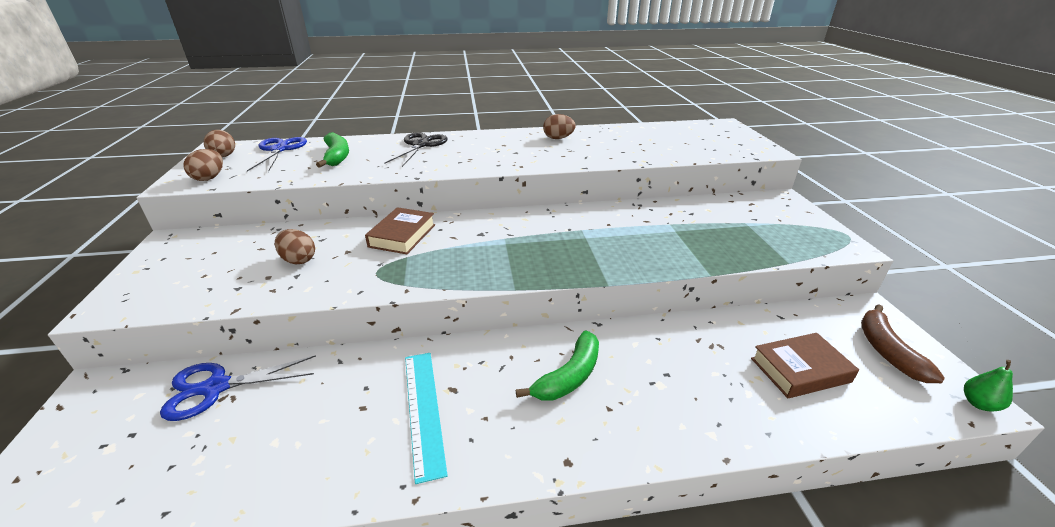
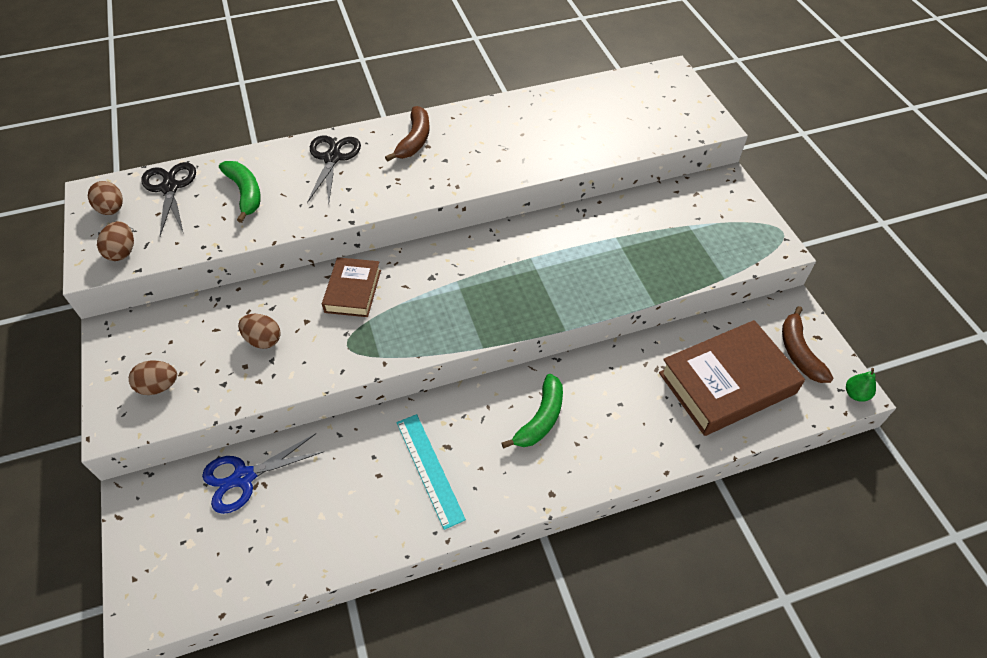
camera: 10 degrees left, 20 degrees up
(279, 150) = (170, 188): blue scissors -> black scissors
(493, 141) = (414, 140): none -> brown banana
(558, 138) = (486, 125): brown egg -> brown egg (159, 386)
(800, 370) = (727, 383): brown book -> brown book, size x1.77

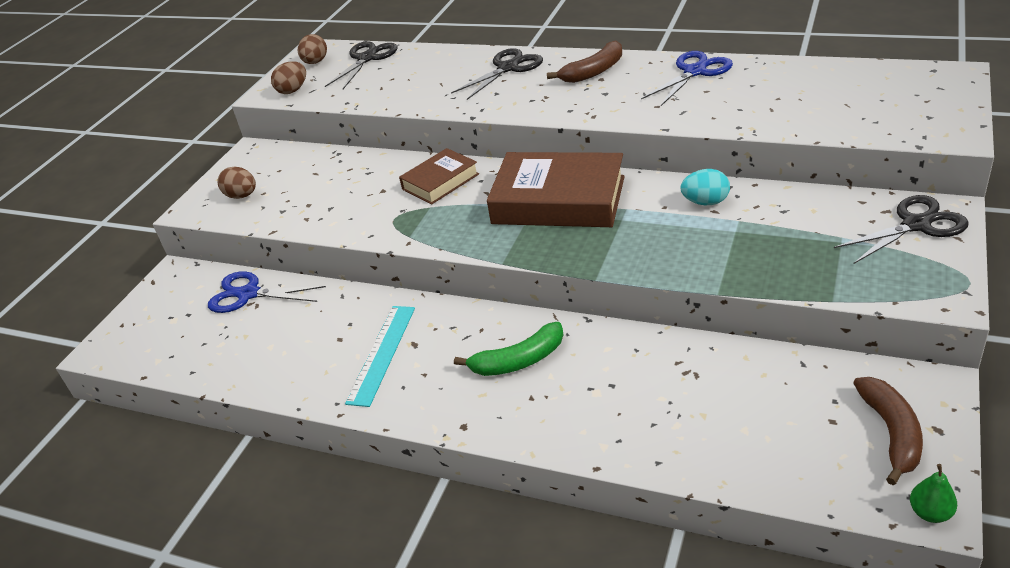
camera: 45 degrees right, 15 degrees down
(245, 193) = (414, 75): green banana -> none
(263, 340) = (339, 192): brown egg -> none
(497, 118) = (694, 72): none -> blue scissors
(580, 230) = (705, 202): none -> turquoise egg
(721, 198) = (916, 225): none -> black scissors
(727, 383) = (757, 421): brown book -> brown book (558, 200)
(799, 352) = (891, 433): brown banana -> brown banana turned 150 degrees clockwise

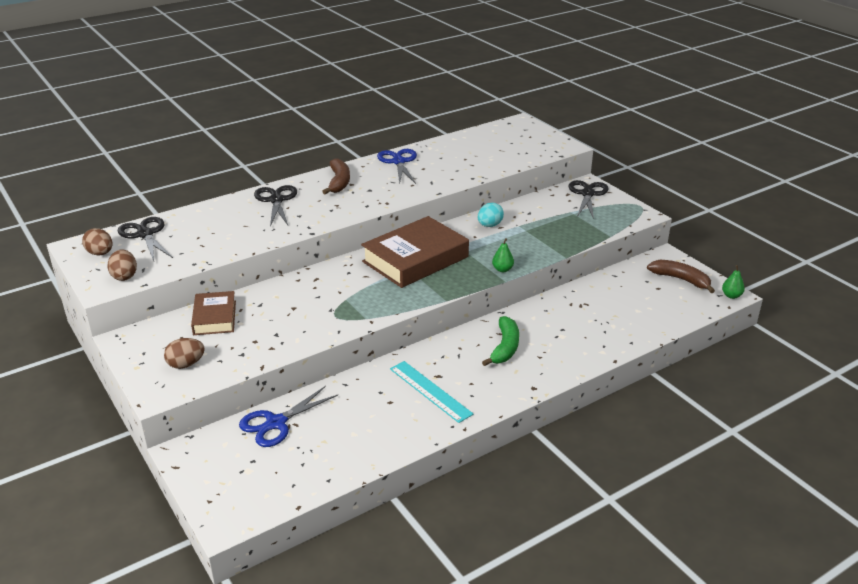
camera: 60 degrees left, 5 degrees down
(440, 182) = (324, 285): brown book -> brown book (214, 318)
(618, 264) = (502, 269): none -> green pear

